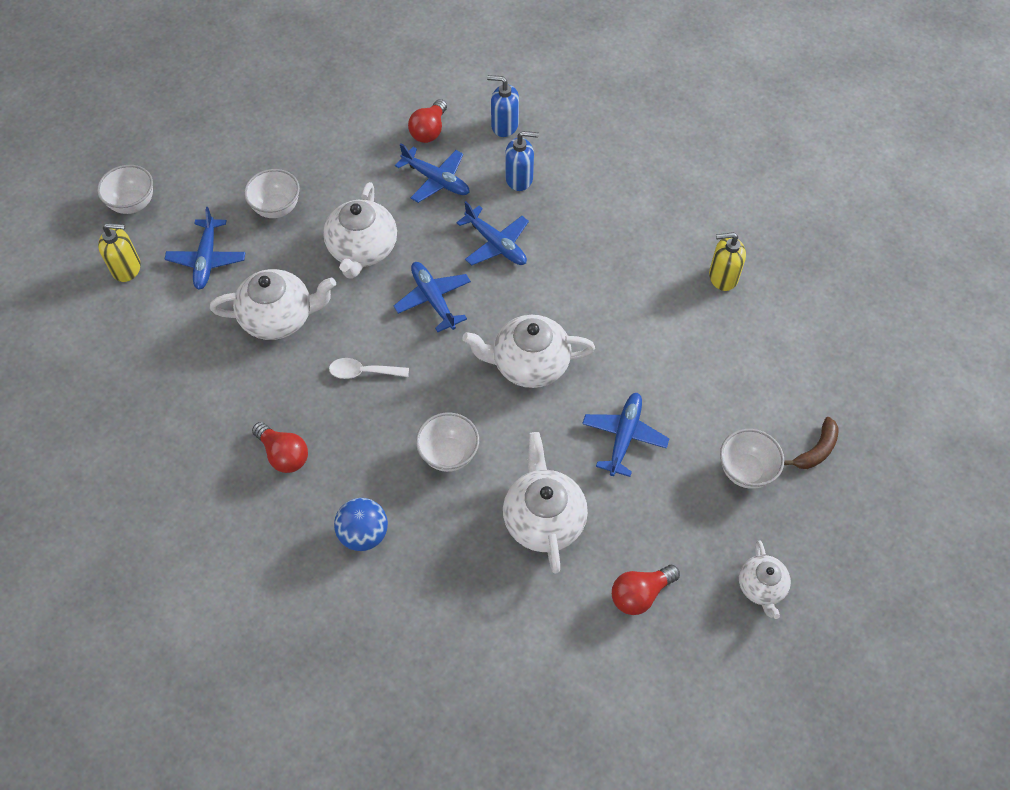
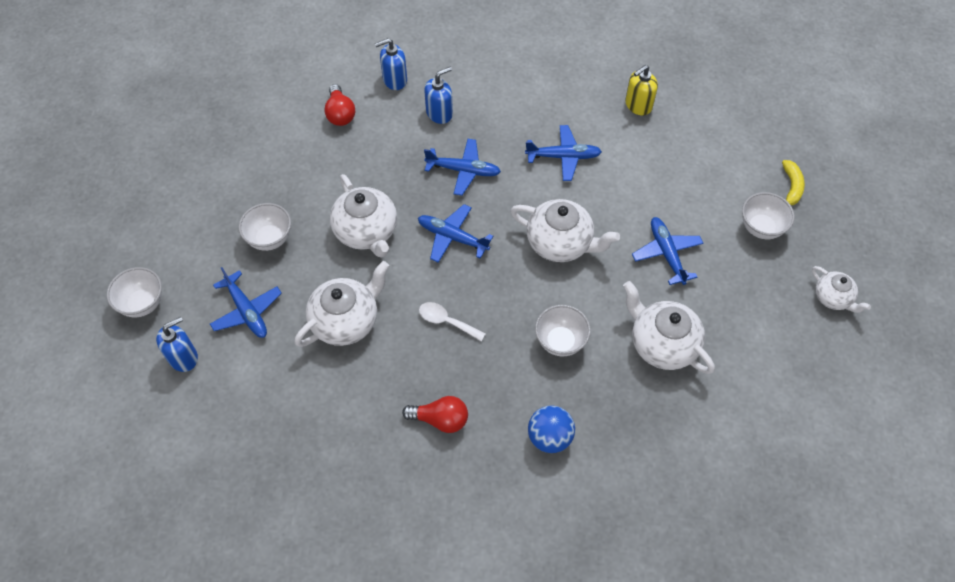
camera: 35 degrees left, 0 degrees up
(127, 268) = (183, 357): yellow soap dispenser -> blue soap dispenser
(363, 372) = (447, 321): white spoon -> white spoon turned 60 degrees clockwise
(436, 180) = (377, 148): blue plane -> blue plane (563, 157)
(529, 364) = (560, 243): white teapot -> white teapot turned 120 degrees counterclockwise
(640, 594) = (766, 352): red light bulb -> none
(816, 450) = (791, 187): brown banana -> yellow banana

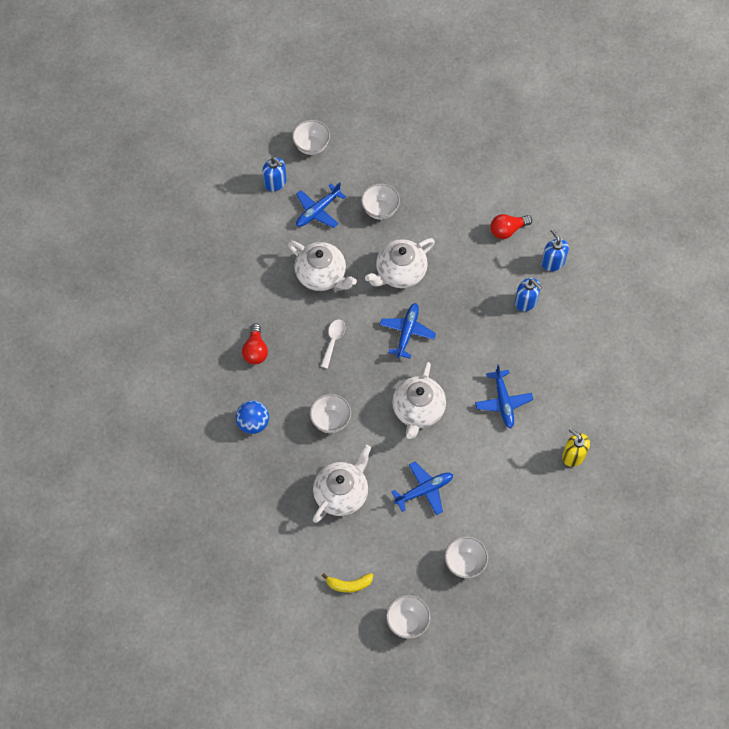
camera: 80 degrees right, 5 degrees up
(463, 170) = (472, 329): blue plane -> none
(791, 187) = (513, 587): yellow banana -> yellow banana (349, 584)
(833, 298) = (407, 622): white teapot -> white bowl

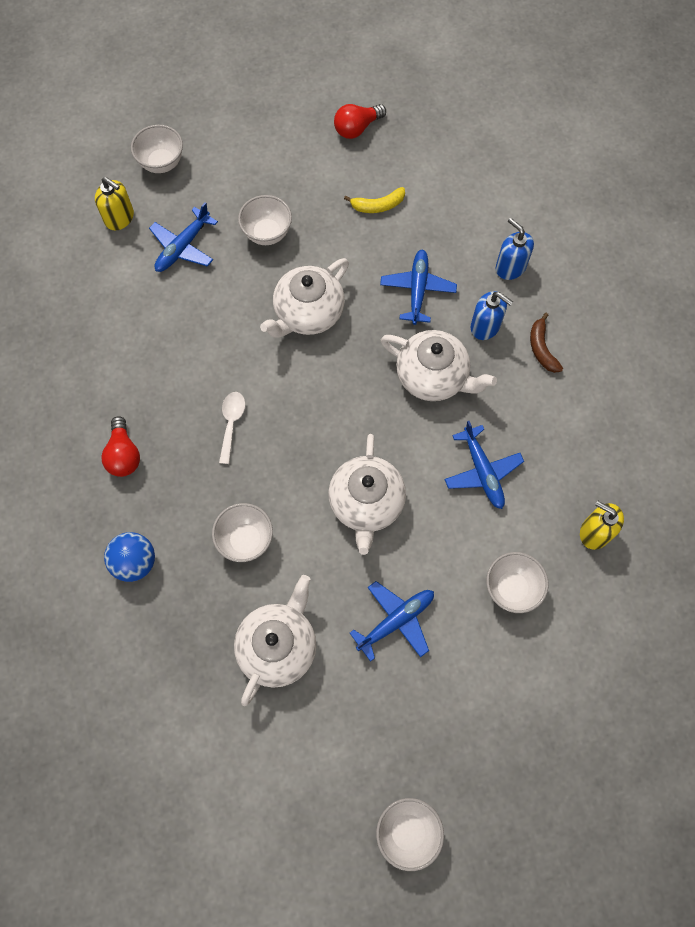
camera: 10 degrees left, 5 degrees up
(275, 182) = (119, 218): blue soap dispenser -> yellow soap dispenser
(322, 275) = (201, 333): white teapot -> white teapot (433, 376)
(349, 584) = (311, 787): yellow banana -> yellow banana (378, 205)
(407, 332) = (332, 395): blue plane -> blue plane (417, 290)
(465, 563) = (474, 722): white bowl -> white bowl (511, 588)
(507, 230) = (442, 234): red light bulb -> red light bulb (357, 128)
(563, 324) = (541, 348): none -> brown banana

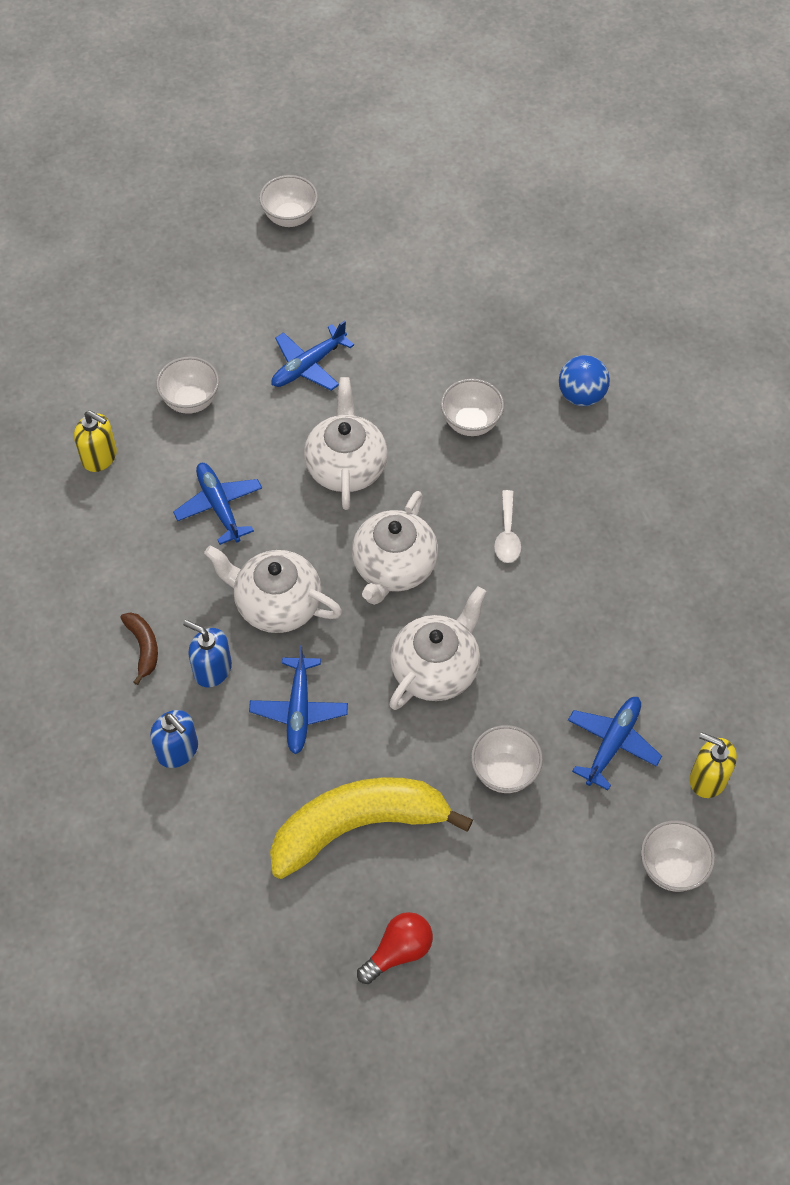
camera: 175 degrees right, 10 degrees down
(124, 454) = (621, 493): red light bulb -> none
(278, 646) = (423, 338): white teapot -> white teapot (393, 567)
(378, 205) = (358, 826): yellow banana -> yellow banana, size x2.37

